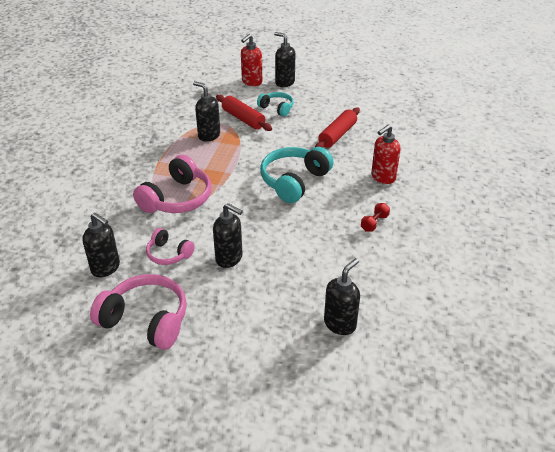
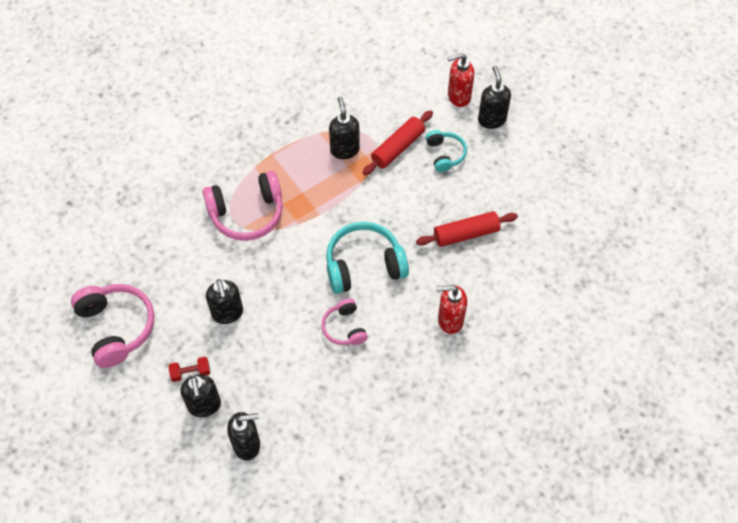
camera: 40 degrees right, 20 degrees up
(106, 268) = (131, 252): black soap dispenser -> black soap dispenser (204, 406)
(169, 254) = (187, 272): pink headphones -> pink headphones (344, 328)
(243, 119) = (398, 148): red rolling pin -> red rolling pin turned 45 degrees clockwise
(374, 223) = (383, 367): red dumbbell -> red dumbbell (190, 372)

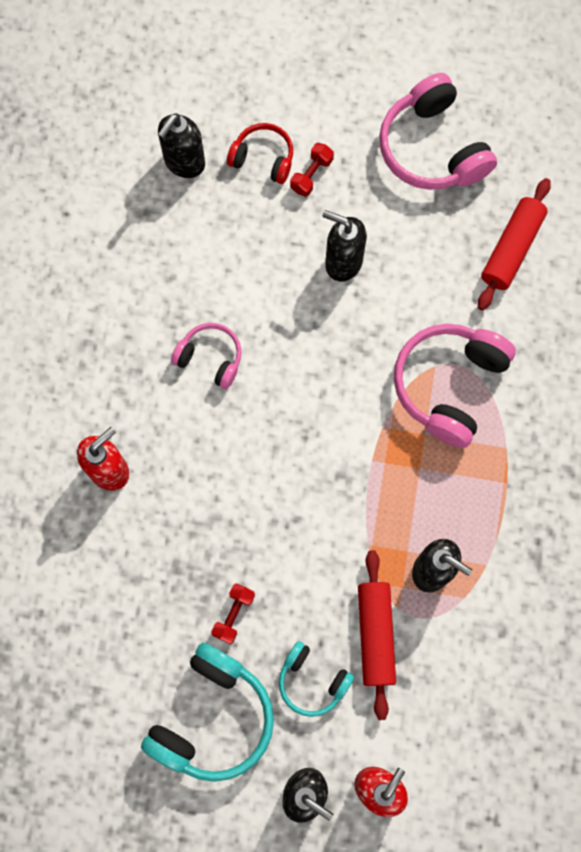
camera: 135 degrees right, 15 degrees up
(116, 327) = (432, 148): pink headphones -> pink headphones turned 45 degrees clockwise
(204, 406) = (263, 158): black soap dispenser -> red headphones
(364, 265) = (261, 446): turquoise headphones -> turquoise headphones (212, 717)
(453, 207) = (233, 614): none -> red dumbbell
(466, 234) = (187, 593): red rolling pin -> red rolling pin (512, 249)

